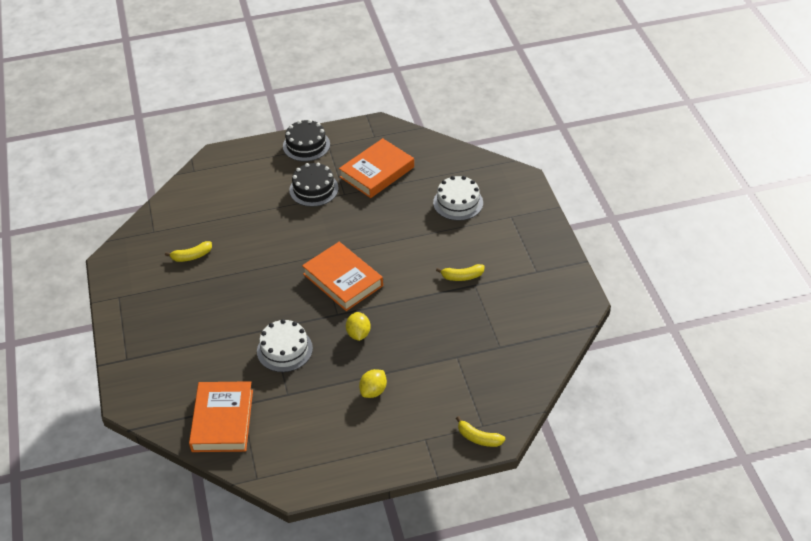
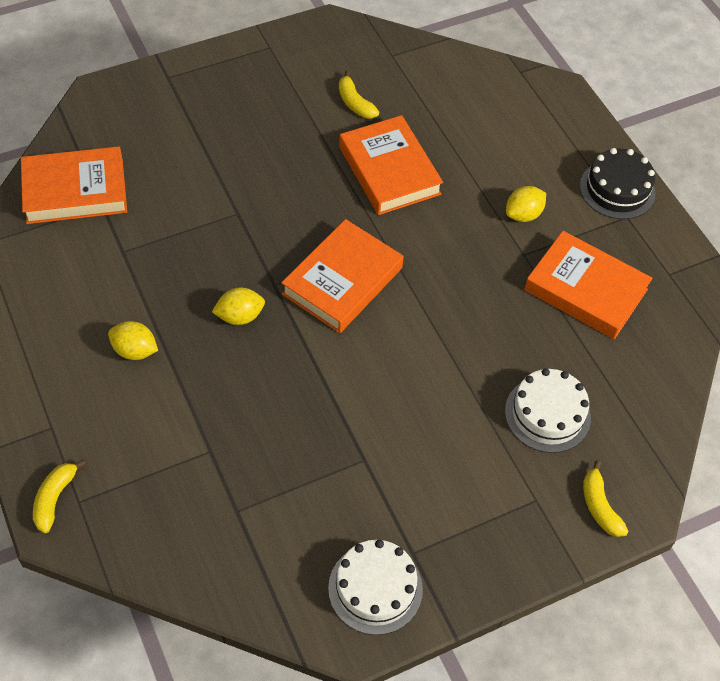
camera: 75 degrees right, 10 degrees up
(258, 246) = (389, 170): none -> orange book
(284, 350) = (200, 234): white cake -> white cake (375, 588)
(314, 189) = (523, 214): black cake -> yellow lemon
(462, 276) = (379, 439): yellow banana -> yellow banana (599, 506)

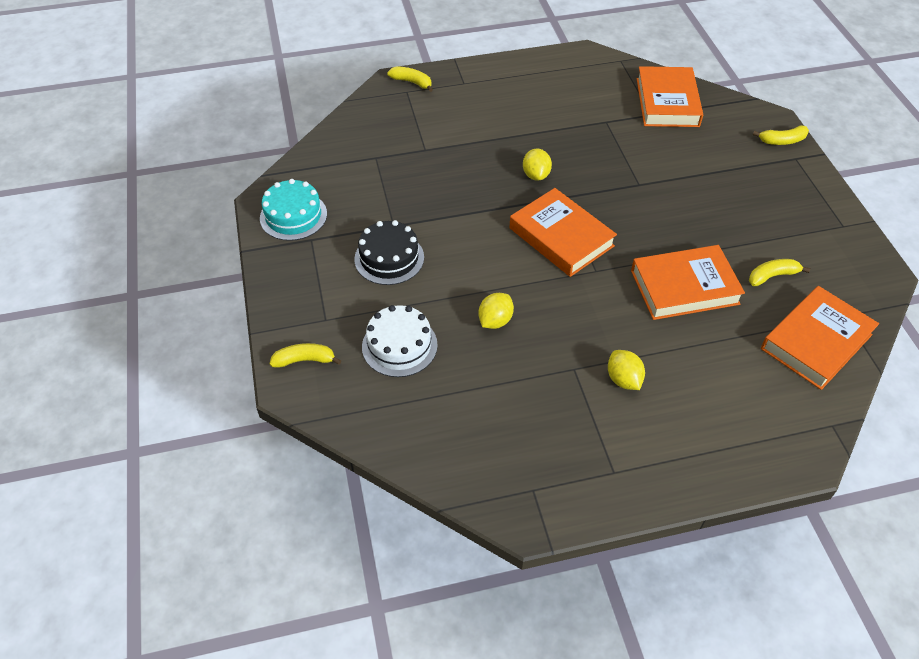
camera: 105 degrees right, 5 degrees down
(135, 350) = (516, 121): yellow lemon -> yellow lemon (495, 321)
(138, 87) = (782, 141): none -> yellow banana
(375, 588) = (293, 216): white cake -> turquoise cake
(585, 290) = (524, 408): orange book -> orange book (816, 341)
(617, 189) = (653, 474): black cake -> black cake (389, 258)

